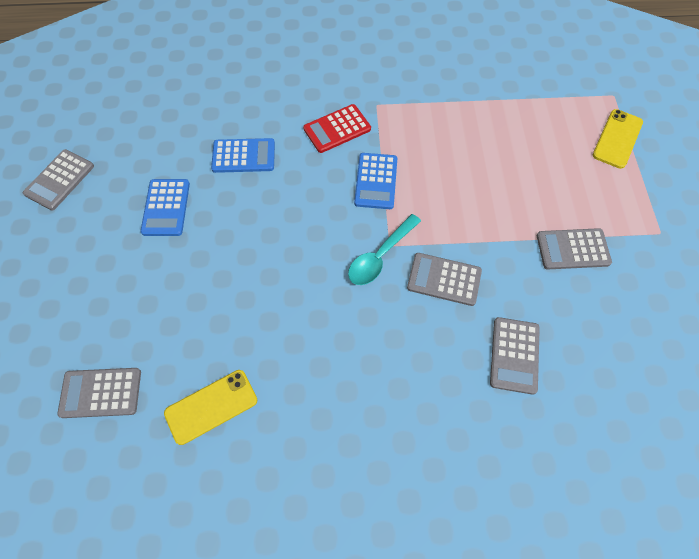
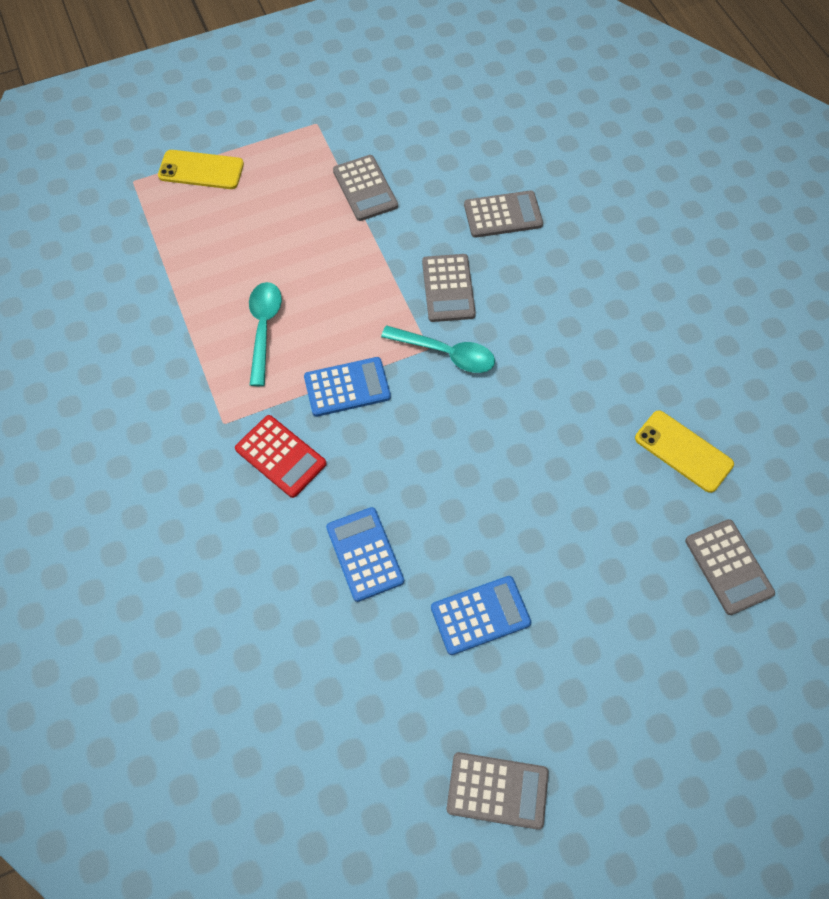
camera: 110 degrees left, 0 degrees up
(446, 144) = (264, 329): none -> turquoise spoon

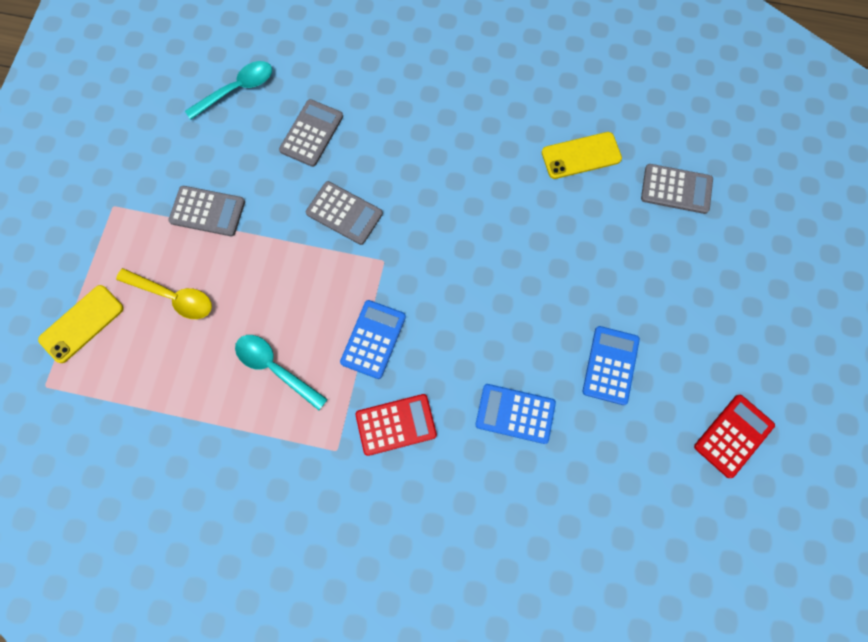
camera: 55 degrees left, 10 degrees up
(271, 214) = (173, 296): none -> yellow spoon
(445, 353) = (397, 252): turquoise spoon -> turquoise spoon (237, 90)
(497, 790) = (733, 436): grey calculator -> red calculator

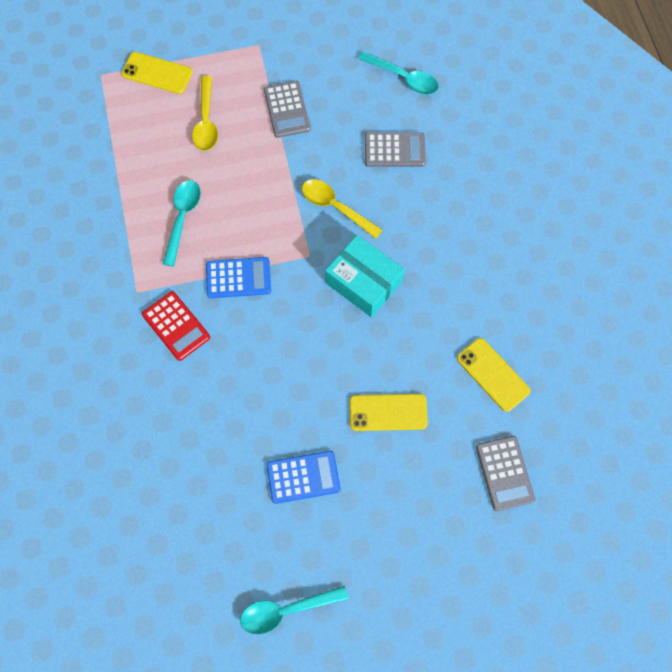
camera: 65 degrees right, 5 degrees down
(344, 213) = (336, 207): grey calculator -> yellow spoon
(437, 223) = (363, 282): none -> turquoise box
(515, 413) = (225, 414): blue calculator -> none
(578, 260) = (388, 412): none -> yellow phone
(733, 436) = (287, 610): red calculator -> turquoise spoon

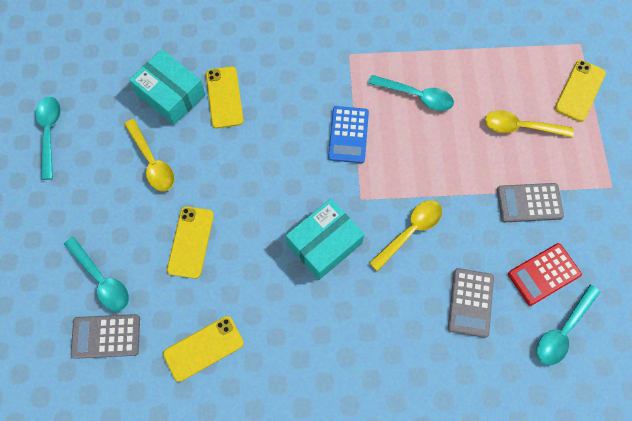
camera: 100 degrees right, 0 degrees up
(176, 326) = (311, 80): red calculator -> red calculator (544, 274)
(210, 415) = (224, 97): none -> yellow phone
(214, 478) = (170, 94): none -> turquoise box
(303, 477) = (152, 161): blue calculator -> yellow spoon
(448, 495) = (101, 279): none -> turquoise spoon

